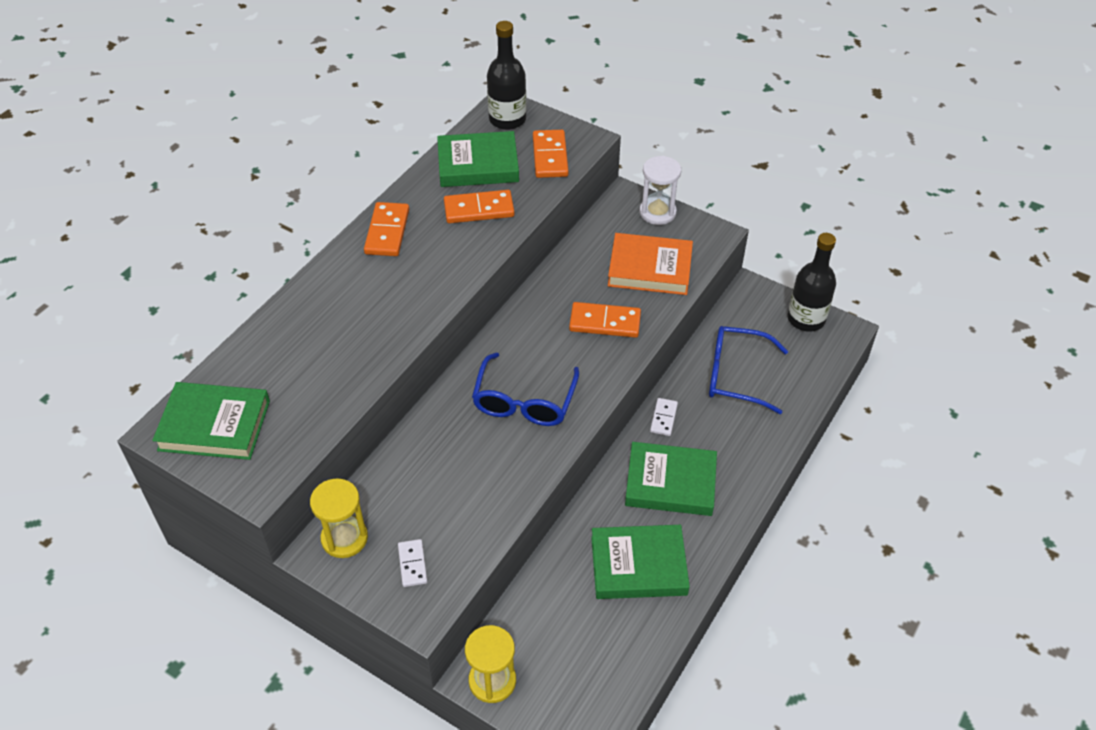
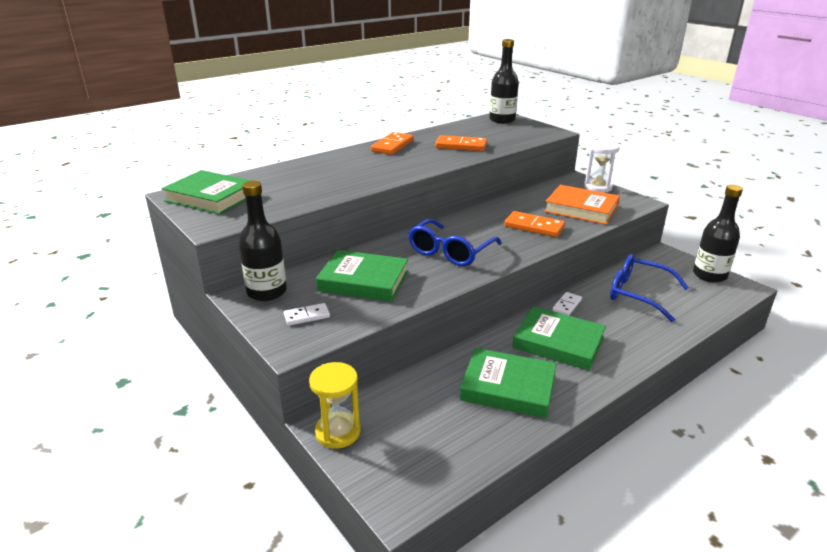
camera: 20 degrees right, 20 degrees down
(344, 538) = (267, 292): yellow hourglass -> black bottle
(412, 564) = (307, 316): white domino -> white domino turned 60 degrees clockwise
(478, 164) = (471, 131): green book -> green book (363, 281)
(550, 156) = (523, 134): orange domino -> none

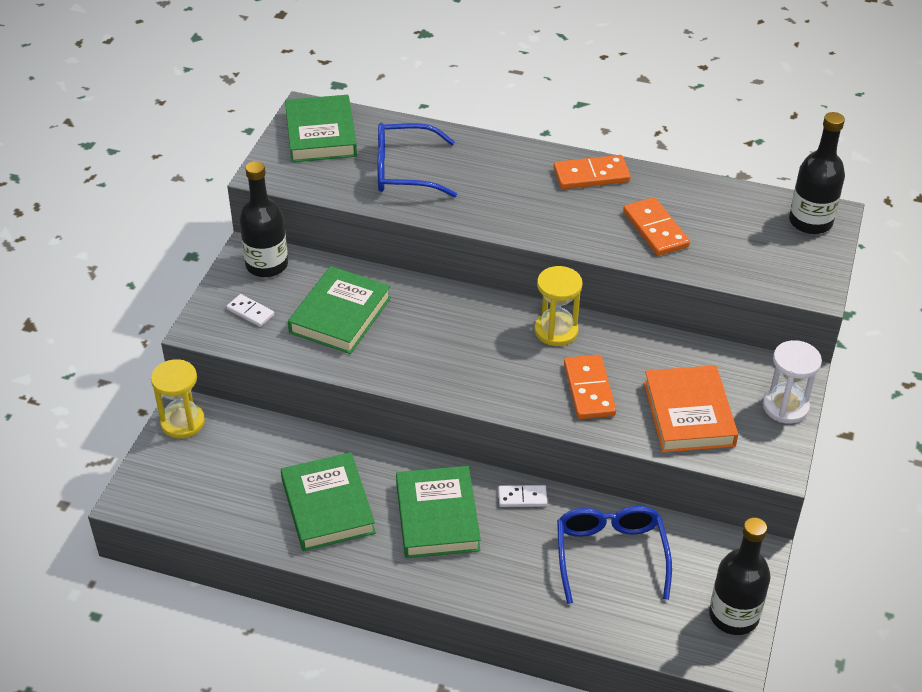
camera: 55 degrees right, 15 degrees up
(363, 281) = (340, 315): green book -> green book turned 45 degrees clockwise
(450, 252) = (457, 347): blue glasses -> blue glasses (404, 171)
(473, 219) = (556, 331): none -> yellow hourglass

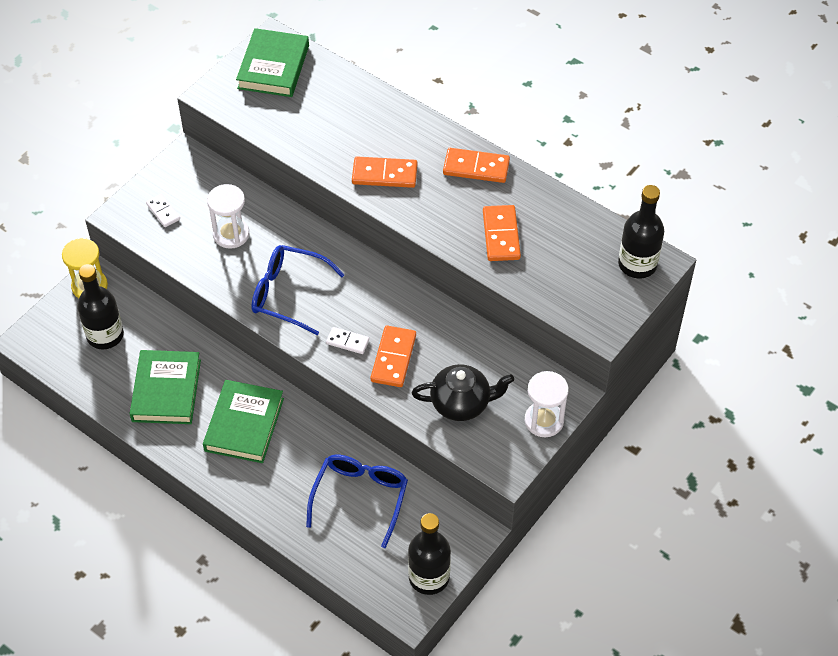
camera: 20 degrees right, 10 degrees up
(267, 265) = (195, 171): black bottle -> black bottle (105, 335)
(340, 315) = (231, 234): green book -> white hourglass
(404, 171) = (323, 122): blue glasses -> blue glasses (288, 294)
(498, 203) = (384, 174): none -> orange domino
(522, 498) = (316, 429): white domino -> white domino (347, 342)
(556, 331) = (394, 298): yellow hourglass -> none
(688, 414) = (461, 403): orange book -> black teapot

